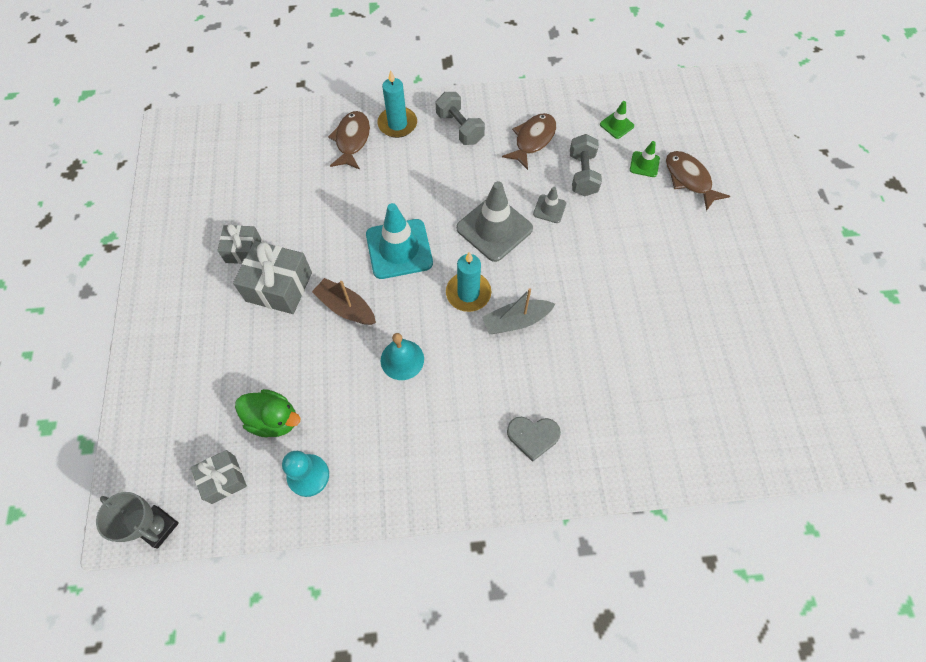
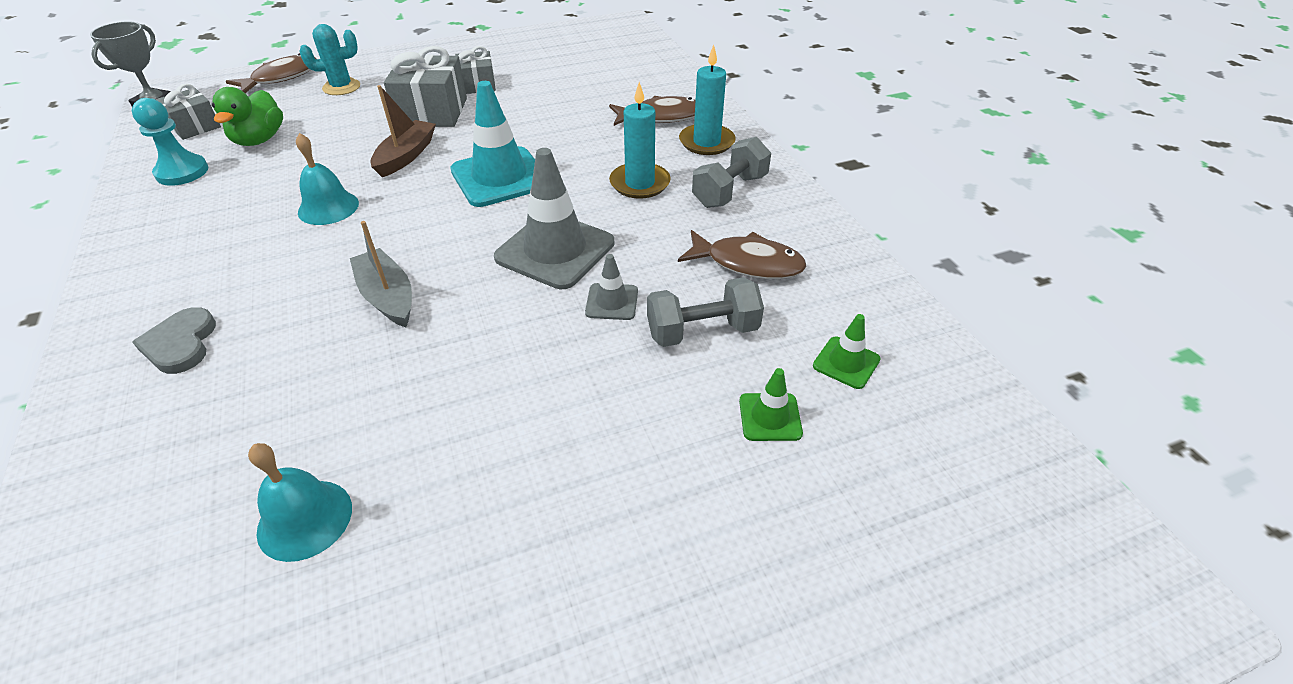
camera: 75 degrees right, 20 degrees down
(197, 358) = (341, 87): none -> turquoise cactus
(468, 293) = (434, 244): turquoise candle -> turquoise candle (640, 183)
(673, 356) = (305, 519): none -> turquoise bell
(689, 179) = (766, 501): brown fish -> brown fish (281, 78)

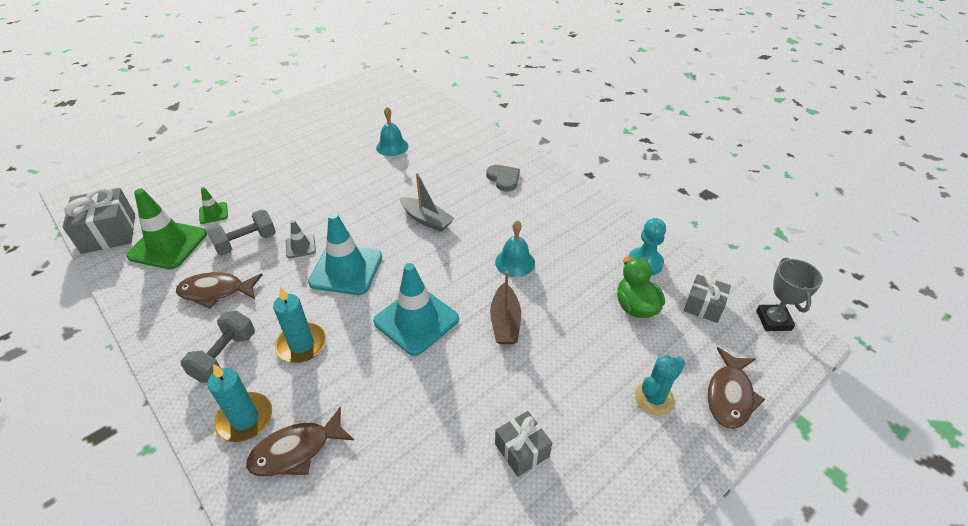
camera: 160 degrees right, 0 degrees up
(432, 112) = (531, 386): grey gift -> grey gift (109, 233)
(555, 250) = (346, 269): grey traffic cone -> turquoise traffic cone
(846, 363) = (168, 245): green traffic cone -> green traffic cone, size x2.06

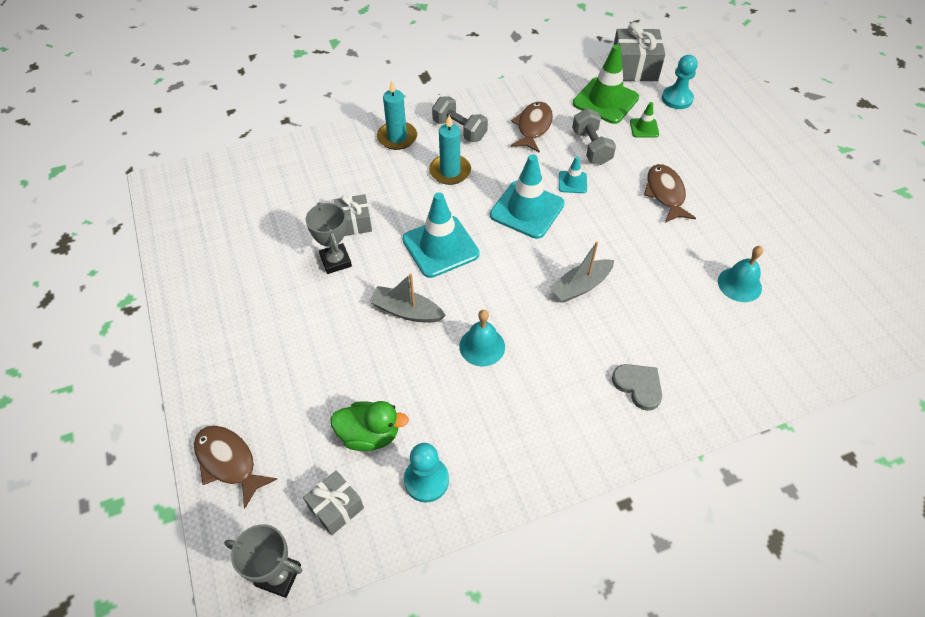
camera: 110 degrees right, 10 degrees up
(166, 198) = (677, 99): none -> turquoise pawn
(296, 450) = (357, 160): brown fish -> brown fish (665, 194)
(300, 246) = (572, 182): grey traffic cone -> turquoise traffic cone
(470, 405) = (336, 261): none -> grey trophy
(503, 179) = (638, 386): grey heart -> grey heart turned 120 degrees counterclockwise
(505, 322) = (406, 311): brown boat -> grey boat
(522, 450) = (280, 281): grey gift -> grey gift (354, 223)
(654, 398) = (264, 395): turquoise cactus -> none

